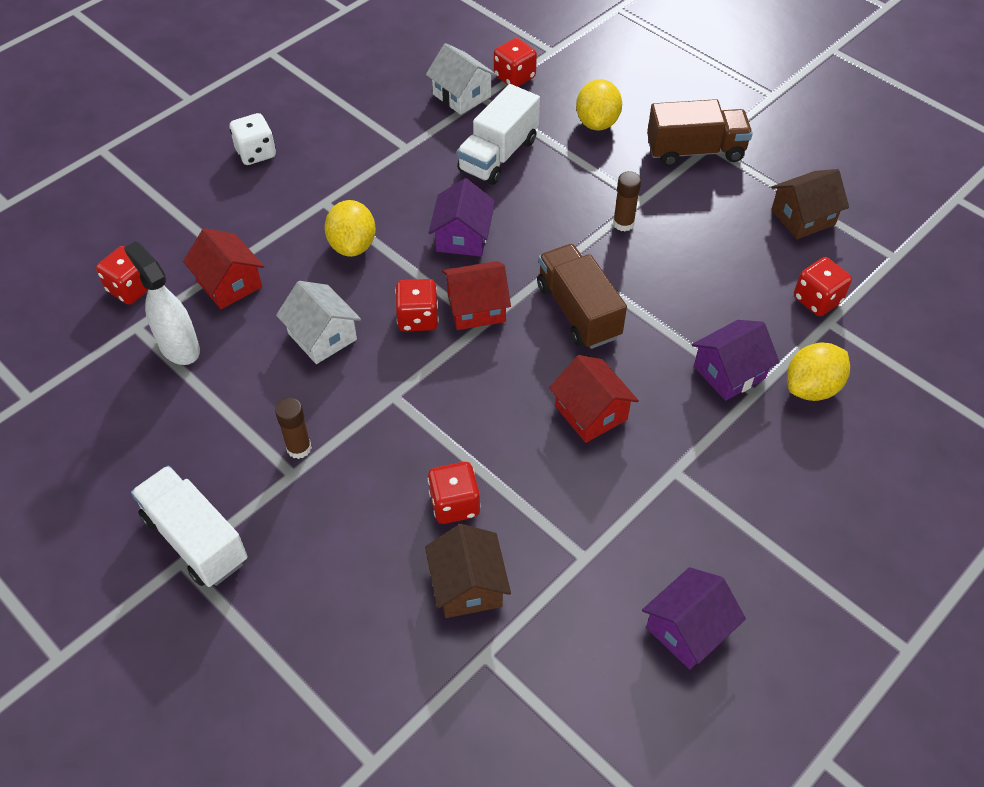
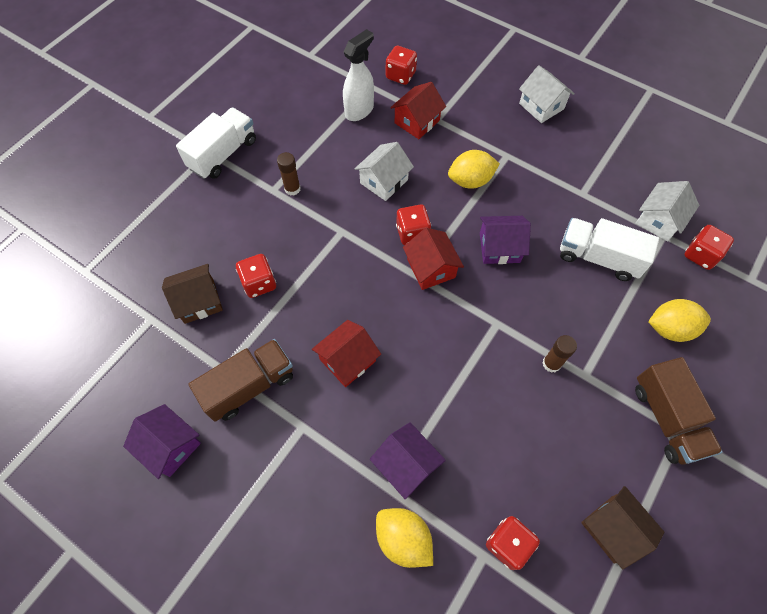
camera: 80 degrees right, 10 degrees up
(256, 153) = (541, 106): white dice -> white house
(578, 311) = (445, 339): brown truck -> brown truck (249, 386)

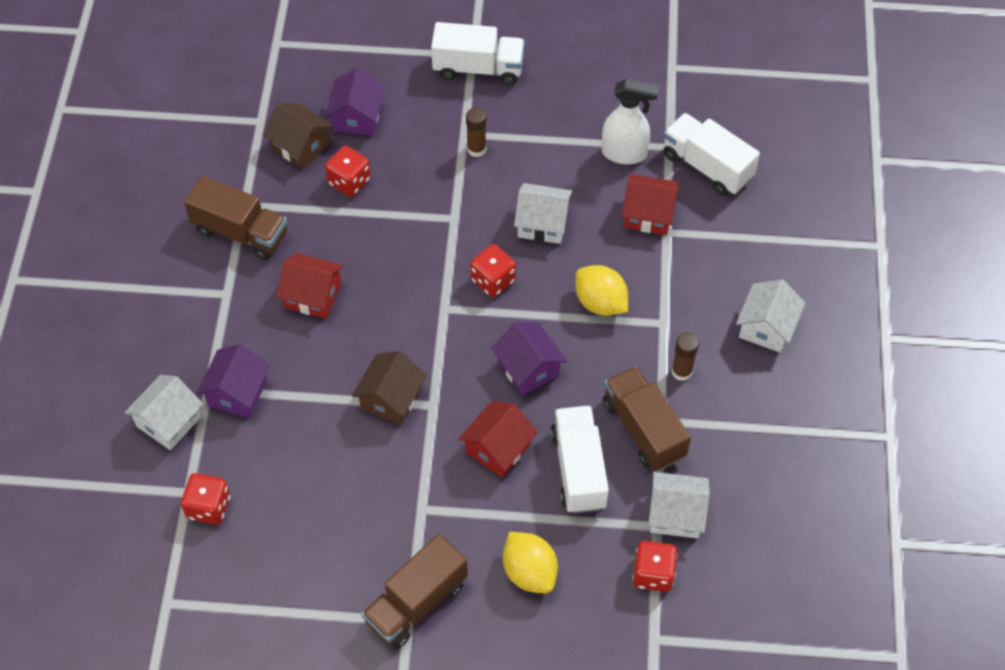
camera: 60 degrees right, 5 degrees down
(170, 446) = (154, 206): purple house -> purple house (357, 117)
(400, 75) = (707, 166): red dice -> white truck
(403, 539) = (169, 421): yellow lemon -> white house
(431, 268) = (460, 317): red house -> red house (498, 448)
(551, 363) = (416, 472): brown glue stick -> brown glue stick (681, 371)
(584, 206) = (643, 429): none -> brown truck
(613, 528) = (270, 591): brown house -> brown house (391, 398)

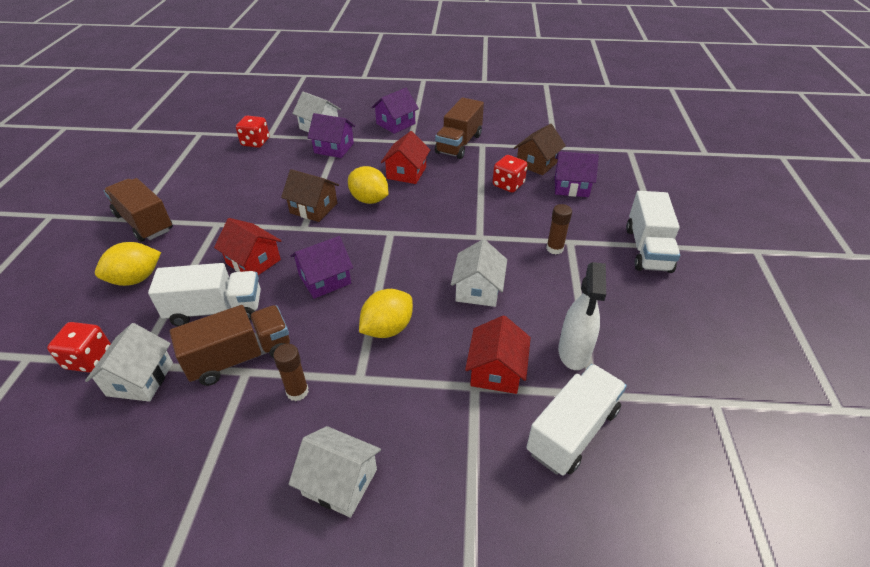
camera: 90 degrees right, 15 degrees down
(170, 314) = (395, 124): none -> purple house
(375, 335) = (369, 200): none -> yellow lemon
(493, 280) = (416, 258): red dice -> none

